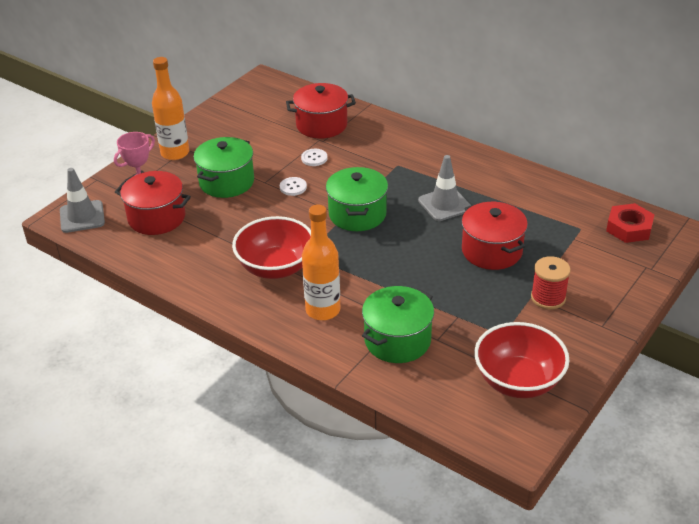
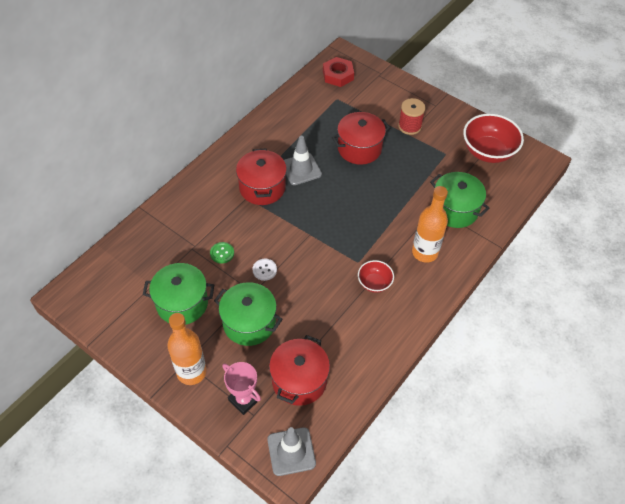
camera: 90 degrees left, 15 degrees up
(275, 267) = (374, 283): red bowl -> red bowl, size x0.54
(314, 158) = (222, 253): white button -> green button
(321, 125) = (167, 246): red pot -> red pot (262, 187)
(357, 214) = (308, 225): green pot -> green pot (182, 303)

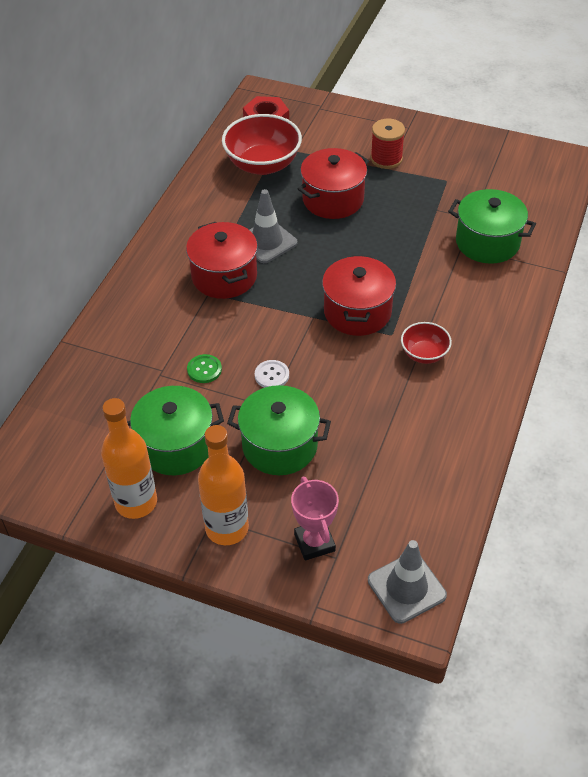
camera: 15 degrees left, 5 degrees down
(244, 400) = (314, 542): pink trophy -> pink trophy turned 45 degrees clockwise
(299, 380) = (378, 497): red pot -> red pot (357, 312)
(425, 252) = (472, 301): orange bottle -> orange bottle (136, 502)
(488, 152) = (498, 166): red bowl -> red bowl (263, 164)

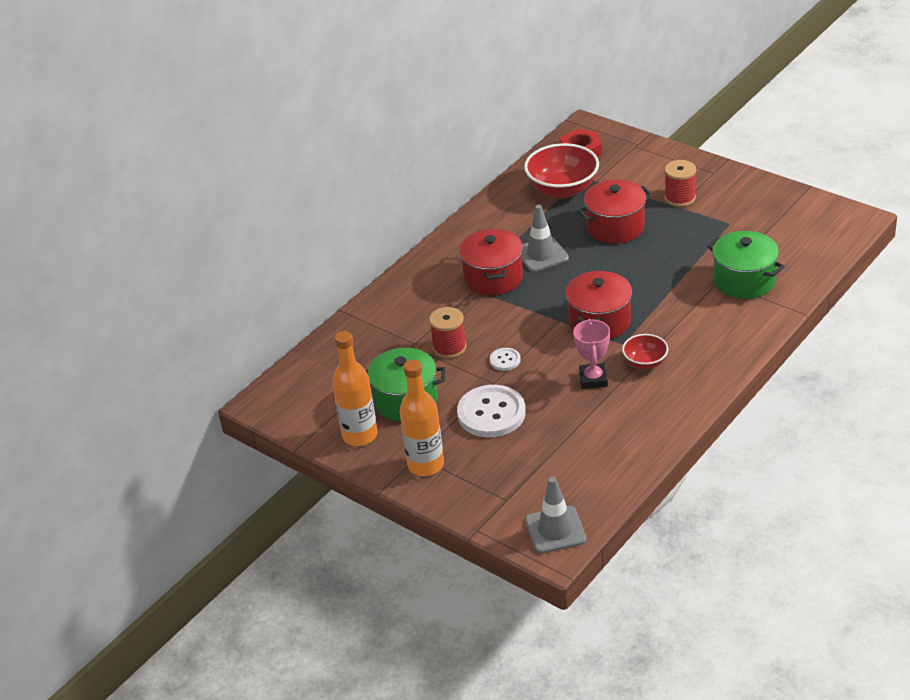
camera: 20 degrees right, 10 degrees down
(204, 369) = (449, 347): green button -> red spool
(280, 446) = (491, 413): green pot -> white button
(314, 542) = (492, 486): pink trophy -> pink trophy (593, 379)

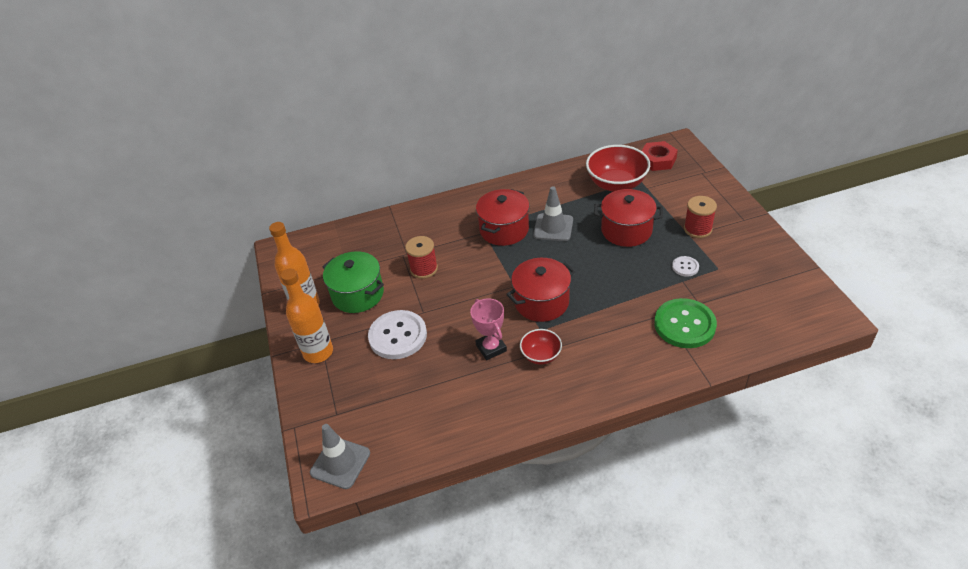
camera: 35 degrees right, 5 degrees up
(505, 360) = (448, 298): white button -> white button (685, 267)
(593, 379) = (491, 348): pink trophy -> pink trophy turned 60 degrees counterclockwise
(744, 281) = (684, 325): green pot -> green button

